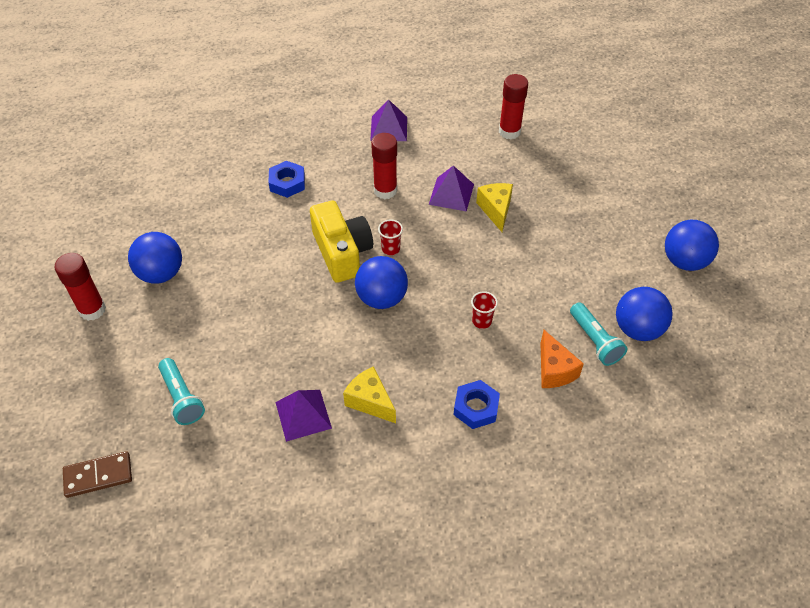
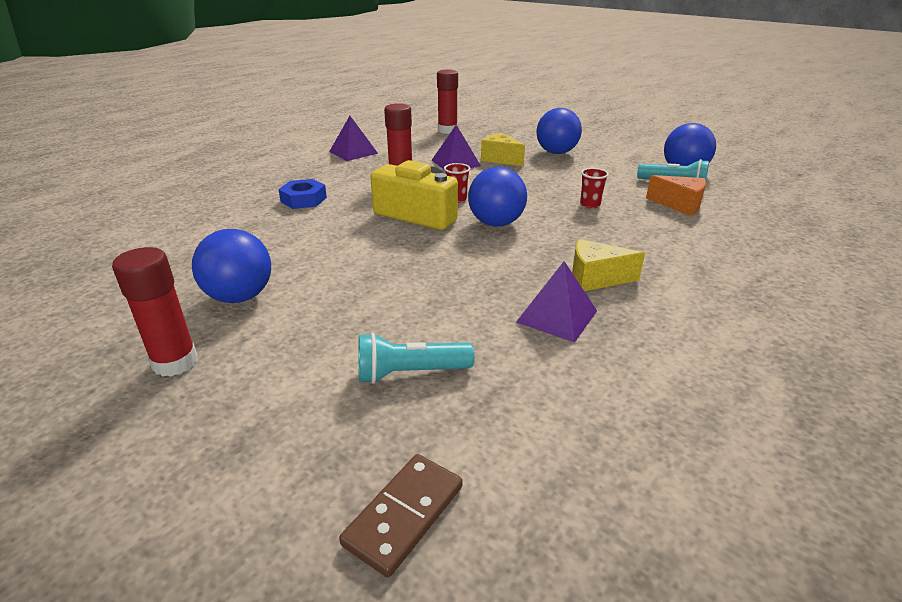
camera: 40 degrees left, 20 degrees down
(182, 398) = (410, 373): turquoise flashlight -> turquoise flashlight turned 150 degrees clockwise
(476, 407) = (673, 243): blue nut -> none
(684, 261) = (649, 141): blue ball -> blue ball (556, 152)

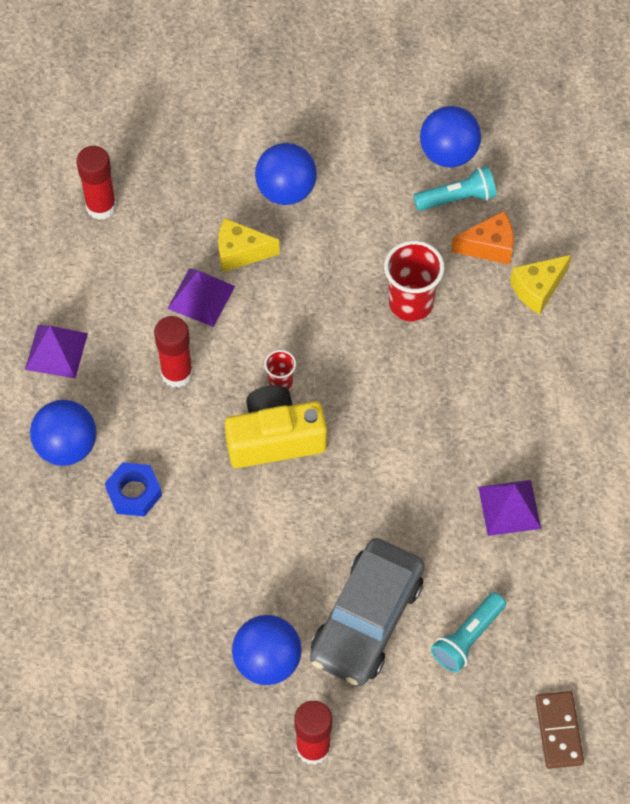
camera: 40 degrees left, 30 degrees up
(344, 315) = (366, 619): none -> grey car
(496, 223) = (357, 403): blue ball -> blue ball (67, 446)
(590, 204) = (411, 303): red cup -> red cup, size x1.90
(595, 279) = (502, 436): yellow cheese -> yellow cheese (537, 289)

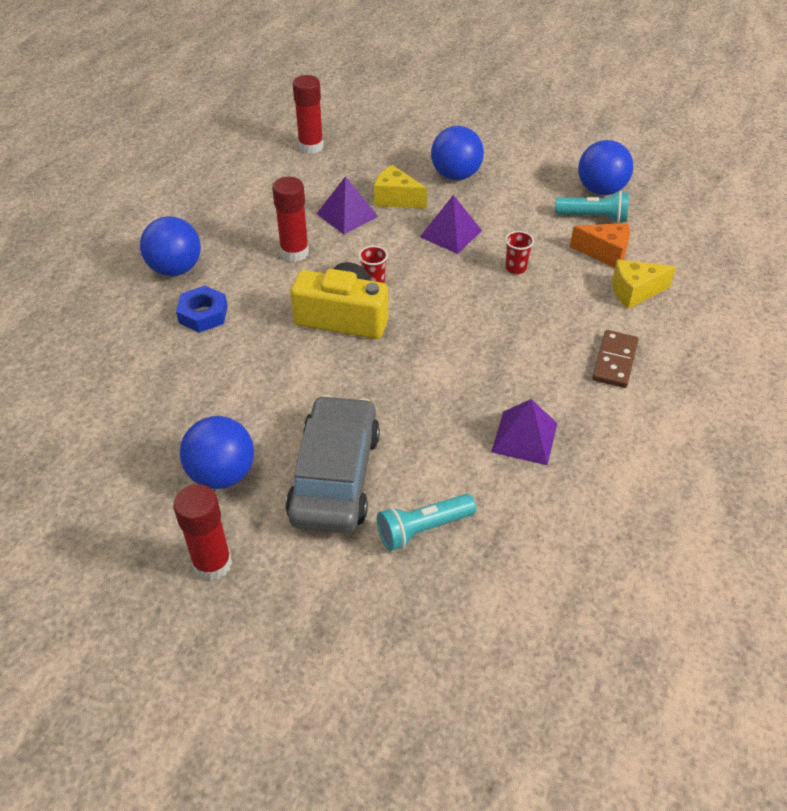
camera: 25 degrees right, 15 degrees down
(56, 351) = (214, 212): purple pyramid -> purple pyramid (450, 233)
(366, 619) = (335, 476): grey car -> grey car turned 135 degrees clockwise
(411, 303) = (515, 268): red cup -> red cup, size x0.53
(559, 731) = (471, 654): brown domino -> brown domino (615, 361)

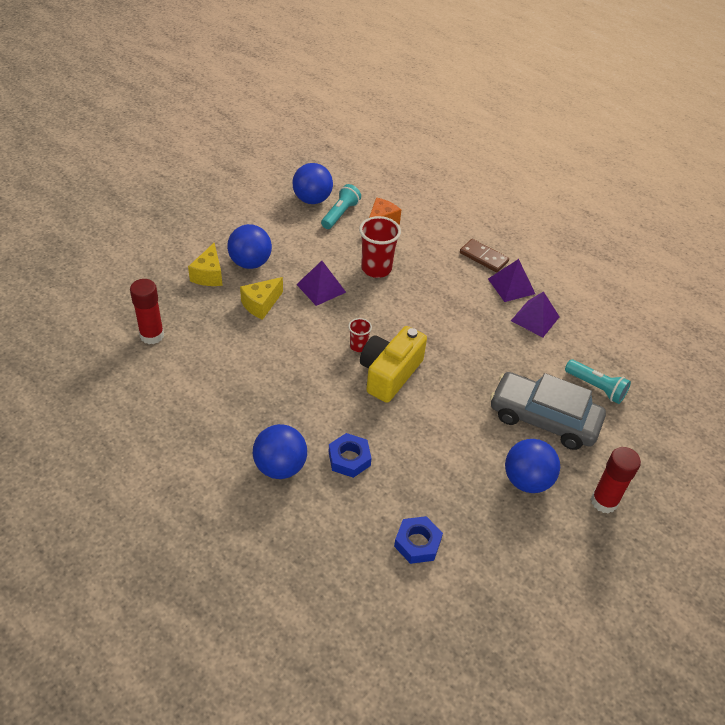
camera: 75 degrees left, 0 degrees up
(104, 391) = (417, 543): none -> blue nut
(294, 252) = (298, 383): red glue stick -> none
(347, 215) = (265, 338): purple pyramid -> purple pyramid (511, 286)
(422, 529) = (596, 387): turquoise flashlight -> turquoise flashlight turned 45 degrees counterclockwise
(515, 268) = (376, 269): red cup -> red cup, size x1.90
(634, 292) = (425, 225): yellow cheese -> yellow cheese (209, 275)

